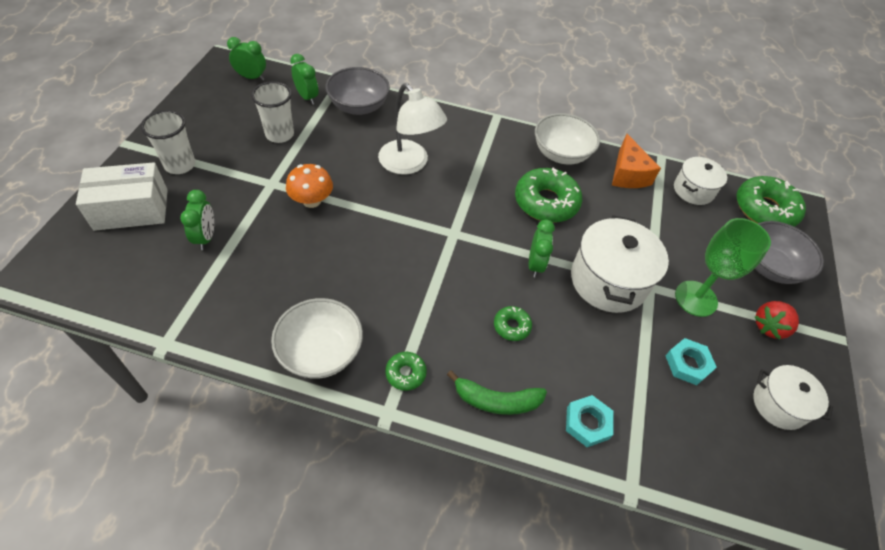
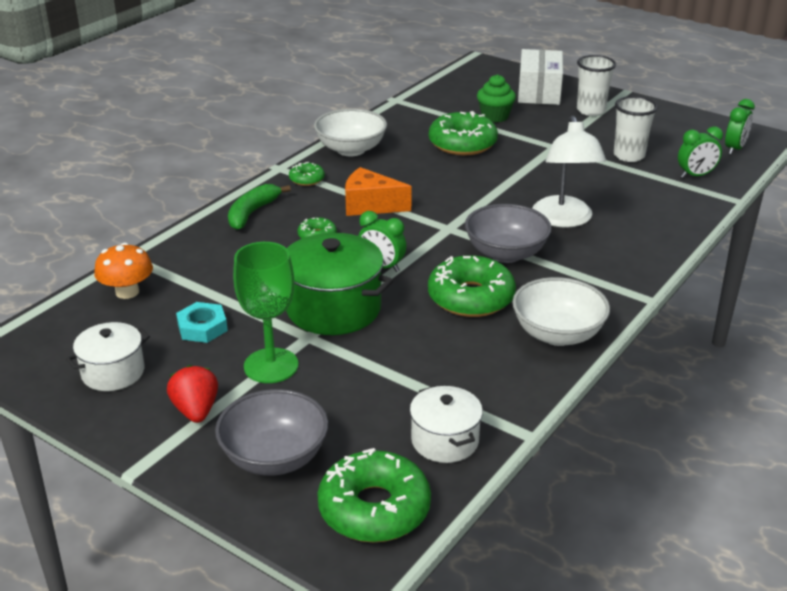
camera: 115 degrees right, 20 degrees down
(206, 237) = (495, 116): green clock -> green cupcake
(281, 253) = (462, 144): none -> green donut
(312, 201) = (523, 162): orange mushroom -> orange mushroom (127, 292)
(358, 106) = (676, 203): grey bowl -> grey bowl (506, 253)
(409, 164) = (564, 220): white lamp -> white lamp turned 75 degrees counterclockwise
(587, 423) = (197, 250): turquoise nut -> none
(608, 281) = (333, 309): white pot -> green pot
(627, 174) = (499, 383): orange cheese -> orange cheese (370, 205)

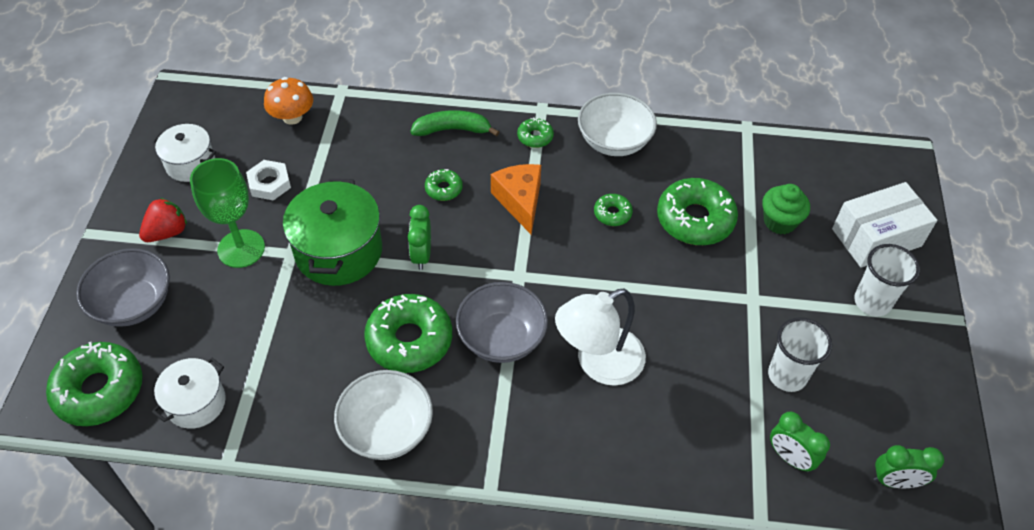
camera: 60 degrees right, 20 degrees up
(202, 327) = (269, 183): turquoise nut -> white nut
(424, 172) = (612, 214): none -> green donut

